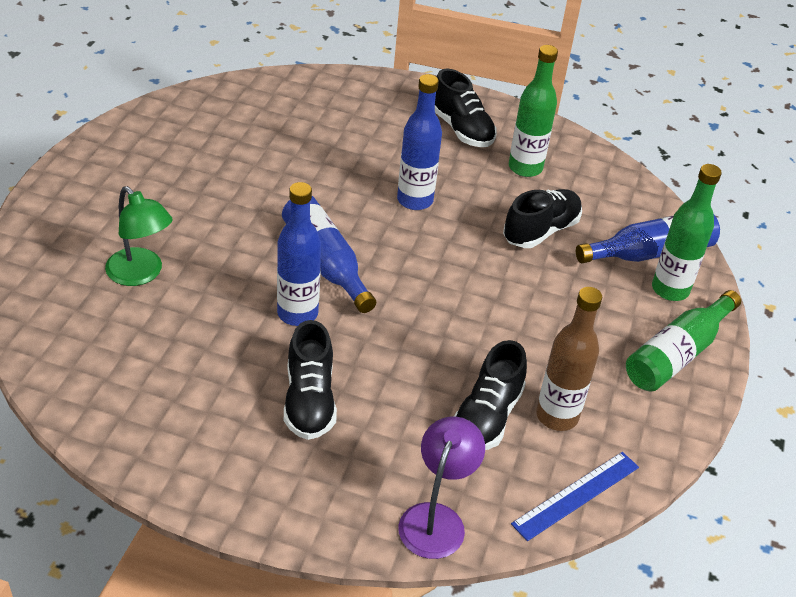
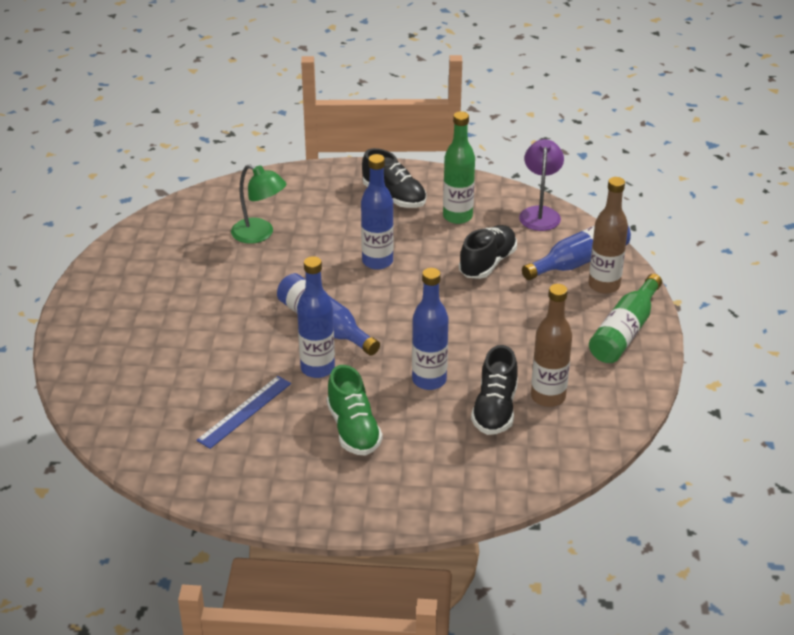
camera: 10 degrees left, 5 degrees down
(141, 274) = (177, 367): green lamp -> green lamp (259, 234)
(309, 401) = (353, 429): black shoe -> green shoe
(421, 360) = (429, 380): none -> blue bottle
(436, 519) = (483, 488): purple lamp -> purple lamp (540, 213)
(576, 495) = (581, 448): blue ruler -> blue ruler (244, 411)
(670, 289) = (604, 285): green bottle -> brown bottle

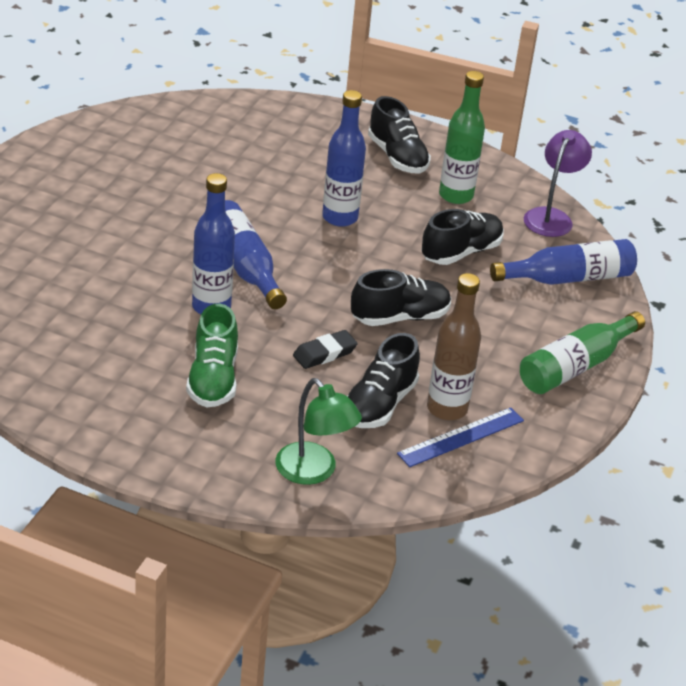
camera: 15 degrees right, 0 degrees up
(244, 411) = (109, 327): blue ruler -> blue ruler (461, 437)
(259, 234) = (229, 157): green lamp -> green lamp (313, 472)
(429, 380) = (324, 353): blue bottle -> black eraser
(470, 332) = (400, 317): none -> black shoe
(604, 285) = (580, 311): brown bottle -> none

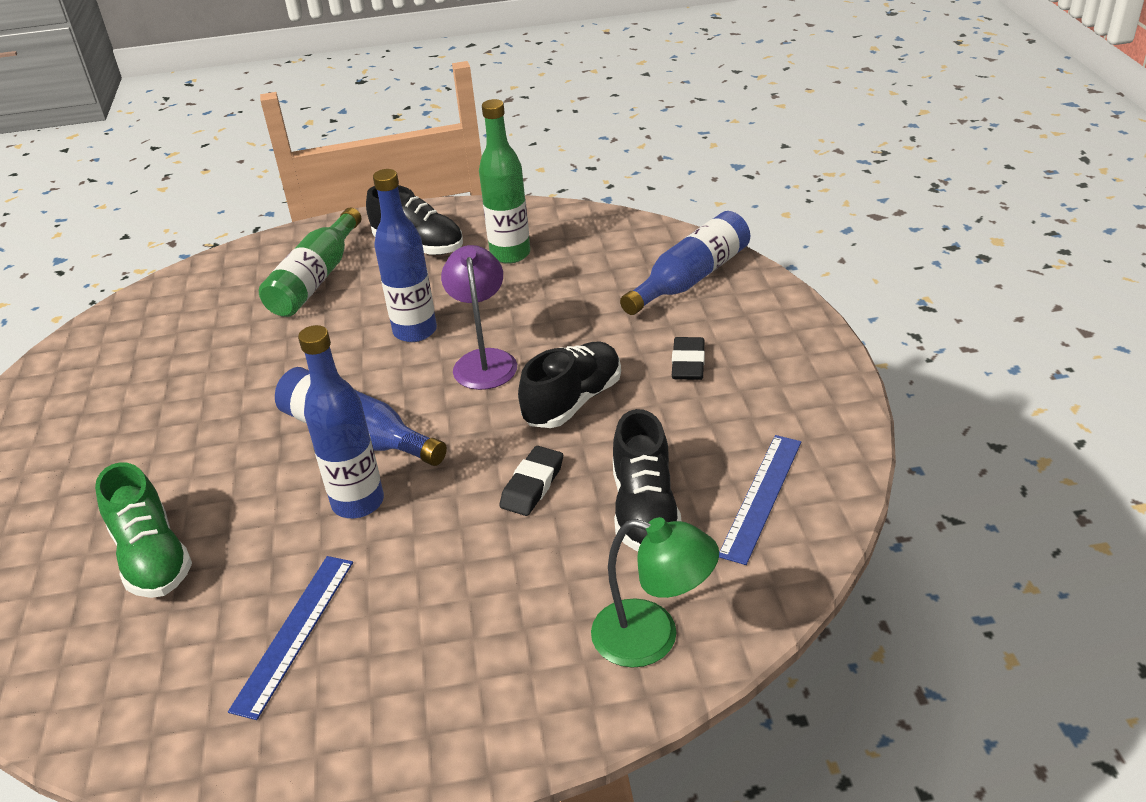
camera: 25 degrees left, 0 degrees up
(118, 359) = (294, 633): none -> blue ruler
(213, 379) = (434, 590): green shoe -> green shoe (152, 557)
(447, 409) = (716, 473): brown bottle -> none
(461, 252) = (568, 305): black shoe -> none
(502, 333) = (688, 363): none -> black eraser
(551, 217) = (617, 231): purple lamp -> purple lamp (484, 360)
(575, 366) = (787, 358): green bottle -> green bottle (316, 279)

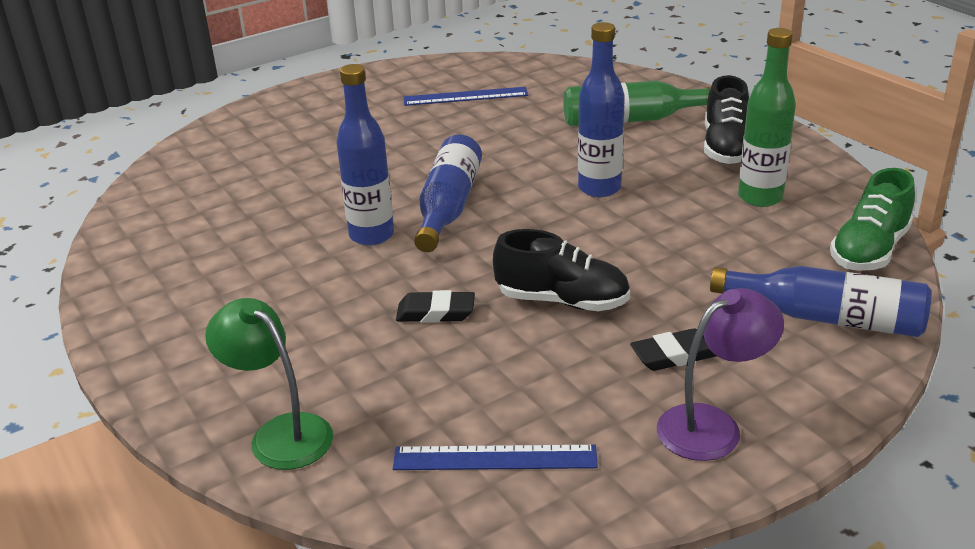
camera: 65 degrees right, 5 degrees down
(152, 557) = (279, 176): green shoe -> green shoe (869, 250)
(294, 633) = (229, 256): blue ruler -> blue ruler (465, 96)
(484, 360) = (585, 235): purple lamp -> purple lamp (712, 425)
(644, 510) = (437, 385): black shoe -> none
(652, 638) = (280, 433): green lamp -> green lamp turned 135 degrees clockwise

